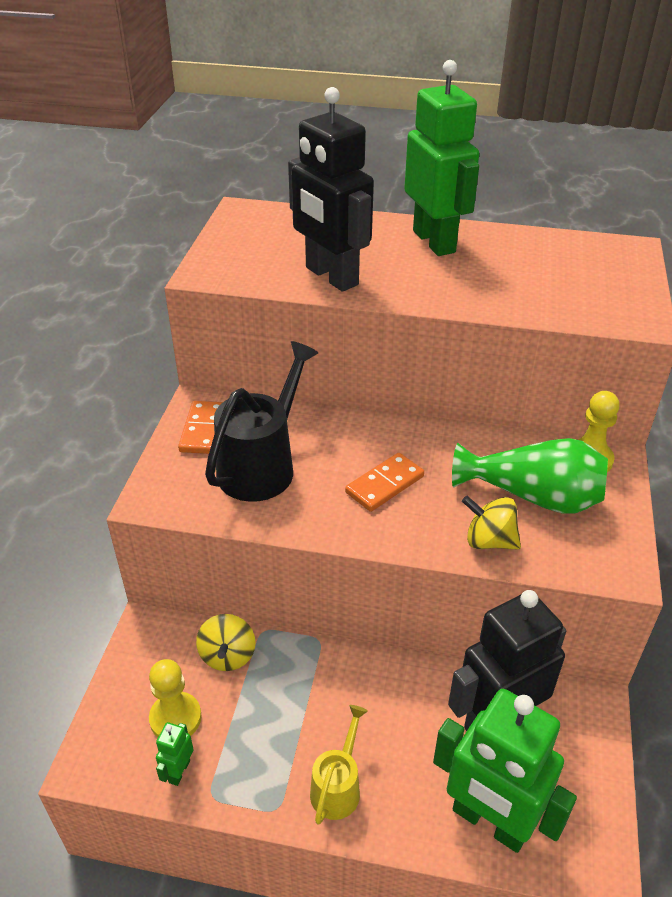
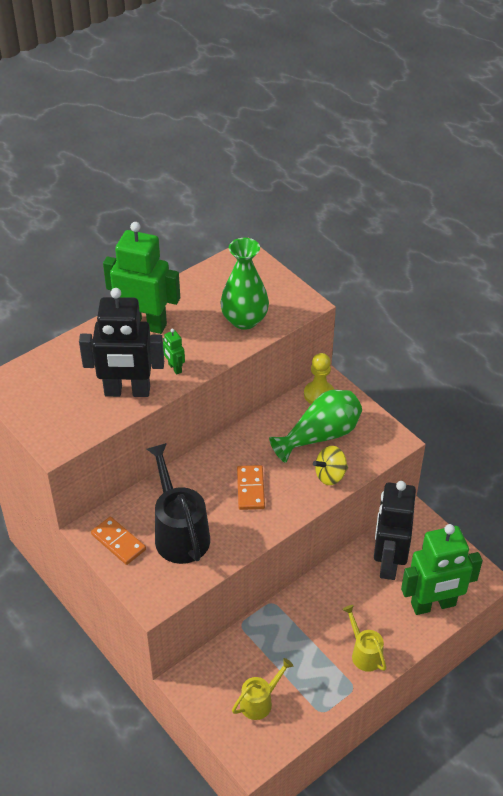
camera: 50 degrees left, 5 degrees up
(175, 718) = (260, 701): yellow pawn -> yellow watering can
(179, 771) = (294, 718): green robot -> green robot (174, 368)
(228, 655) = (242, 652): yellow spinning top -> none
(544, 294) = (244, 320): none -> green vase

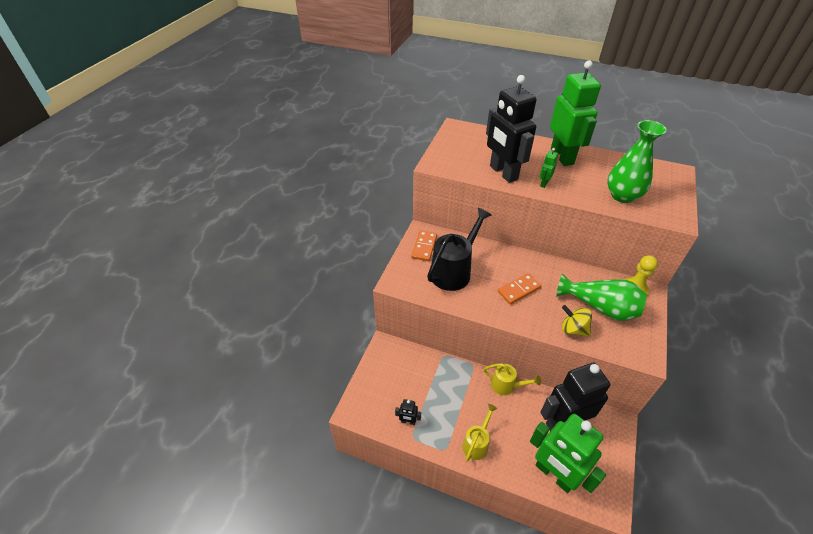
camera: 60 degrees right, 0 degrees up
(260, 701) = (397, 394): yellow watering can -> yellow watering can (506, 386)
(300, 707) = (408, 421): none -> black robot

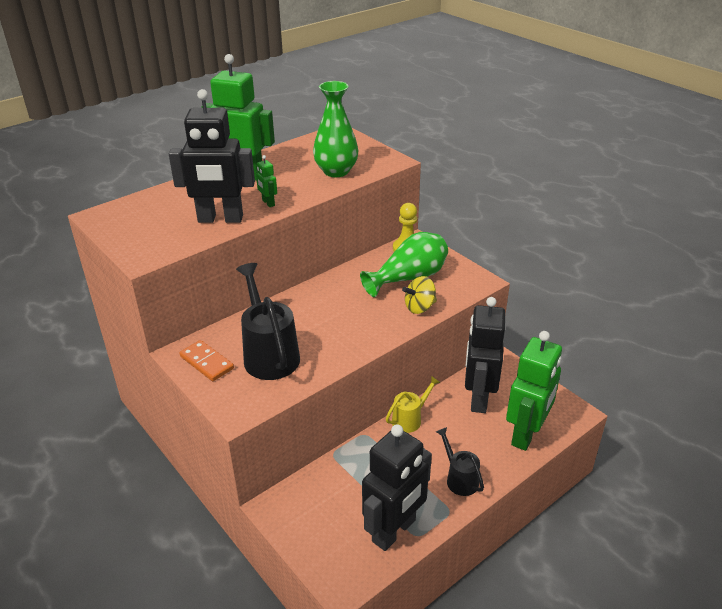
camera: 60 degrees left, 10 degrees down
(408, 421) = (394, 531): black robot -> black robot, size x2.47
(477, 443) = (459, 478): yellow watering can -> black watering can
(519, 290) = (342, 319): orange domino -> none
(554, 474) = (526, 434): green robot -> green robot turned 45 degrees counterclockwise

